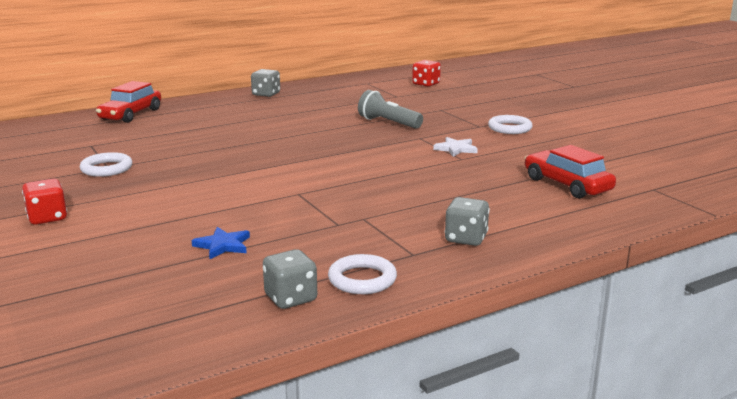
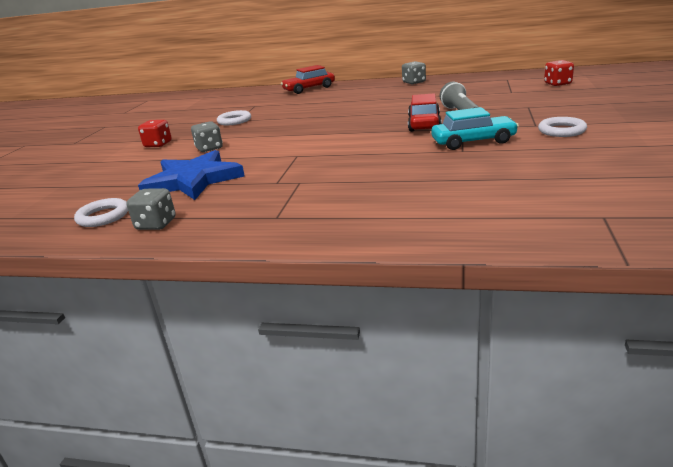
camera: 45 degrees right, 5 degrees up
(223, 245) = (193, 180): blue star -> blue star, size x2.32
(362, 279) = (212, 225): white ring -> white ring (103, 216)
(456, 149) = (473, 142): white star -> turquoise car
(466, 238) = (333, 216): grey dice -> grey dice (209, 148)
(567, 185) = (513, 192): red car -> red car (424, 123)

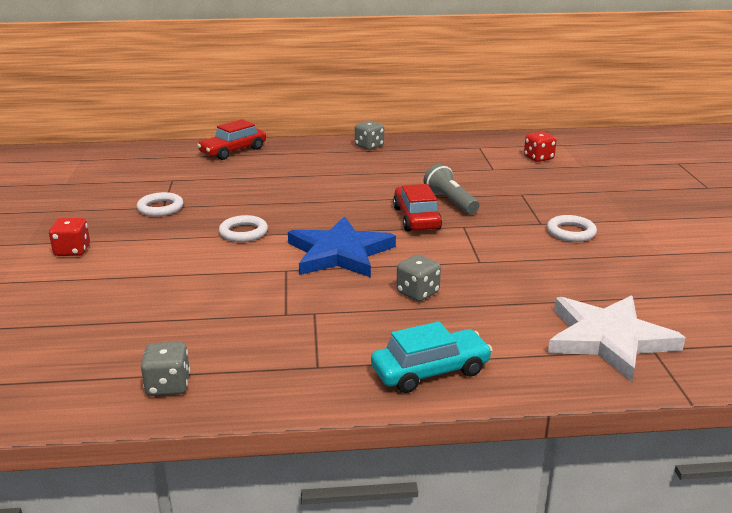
camera: 20 degrees left, 0 degrees up
(103, 216) = (82, 377): white ring -> white ring (243, 232)
(193, 180) = (170, 313): blue star -> blue star (339, 253)
(209, 148) = (156, 258): grey dice -> grey dice (417, 293)
(473, 142) = (485, 248): turquoise car -> turquoise car (430, 371)
(558, 207) = (608, 339): none -> white star

